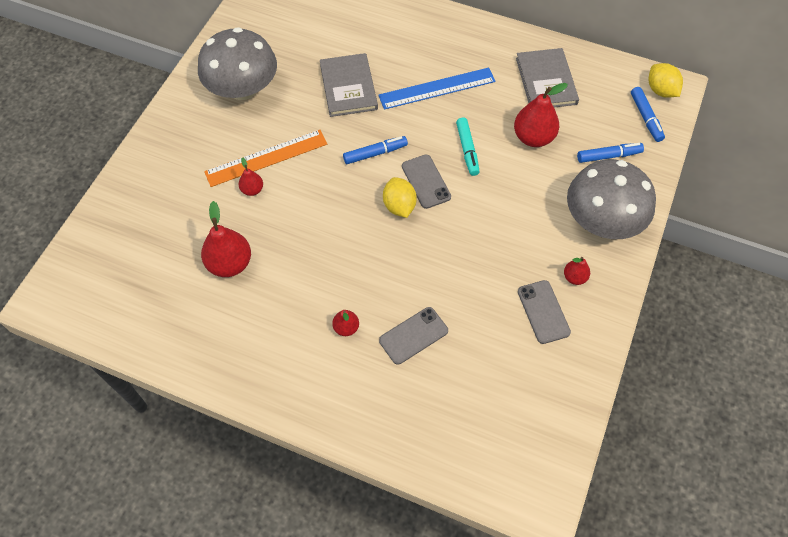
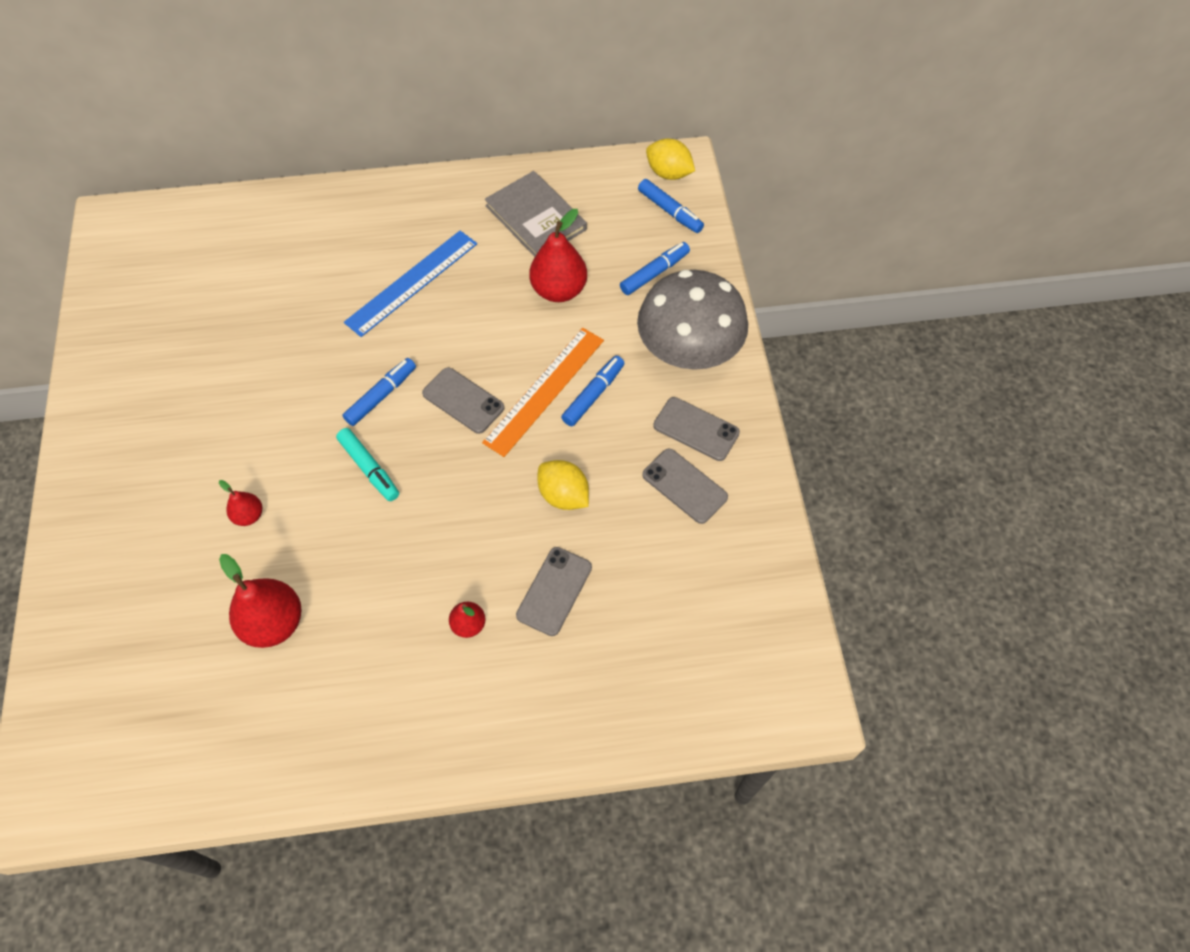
camera: 30 degrees left, 0 degrees up
(243, 88) = (159, 393): grey mushroom -> none
(266, 158) = (244, 467): orange ruler -> orange ruler (545, 390)
(348, 87) = (300, 329): grey book -> none
(399, 206) = (448, 445): yellow lemon -> yellow lemon (563, 495)
(467, 150) = (491, 340): turquoise marker -> turquoise marker (369, 468)
(516, 219) = (593, 395): none -> blue marker
(574, 277) = (696, 429): red pear -> grey phone

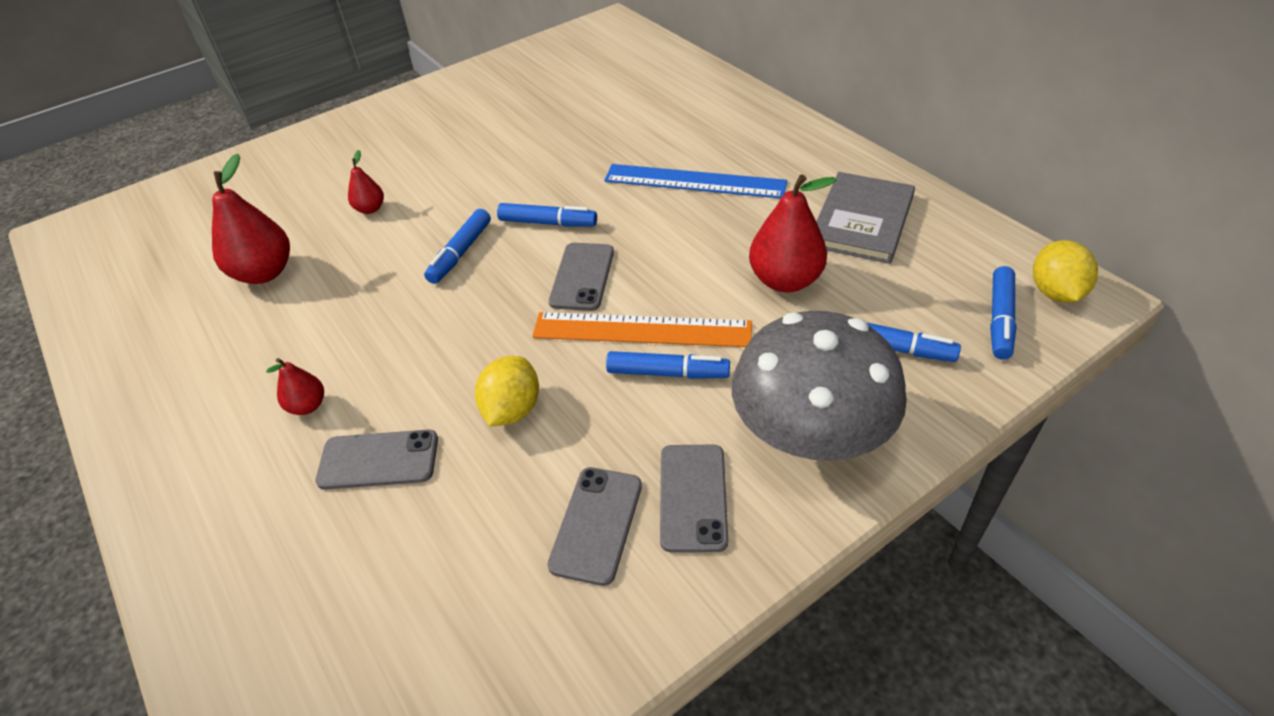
camera: 65 degrees right, 15 degrees down
(369, 468) = (460, 253): turquoise marker -> blue marker

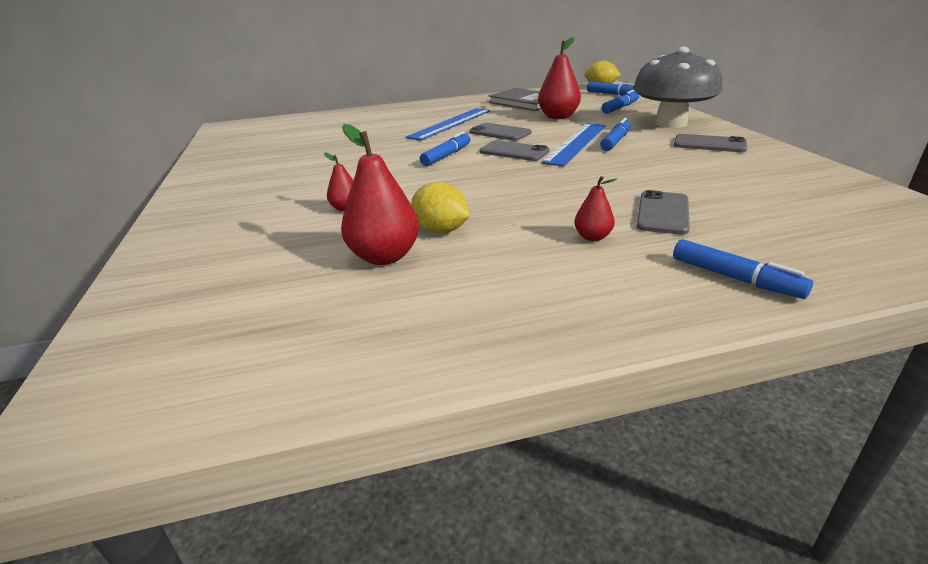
camera: 70 degrees left, 15 degrees down
(460, 253) = (450, 180): blue marker -> blue marker (735, 278)
(512, 410) = (628, 175): yellow lemon -> yellow lemon (441, 230)
(596, 524) = (727, 162): grey phone -> grey phone (500, 132)
(642, 330) = (576, 143): orange ruler -> blue ruler

